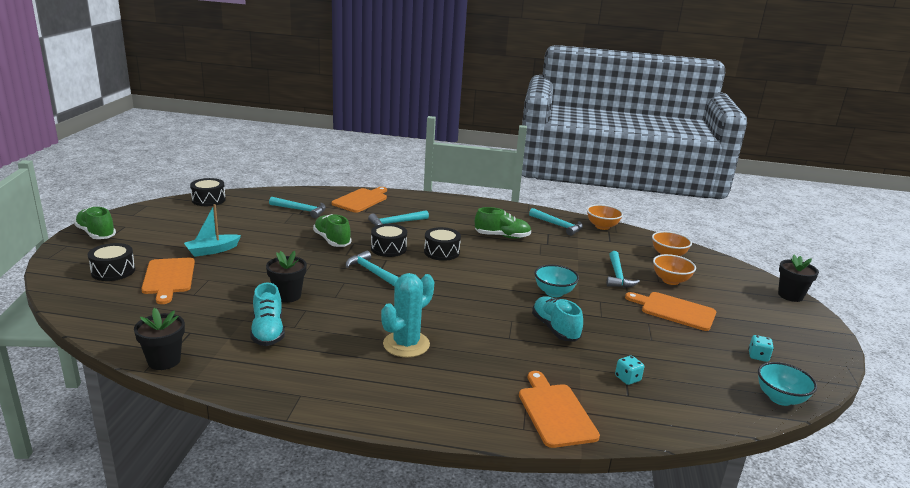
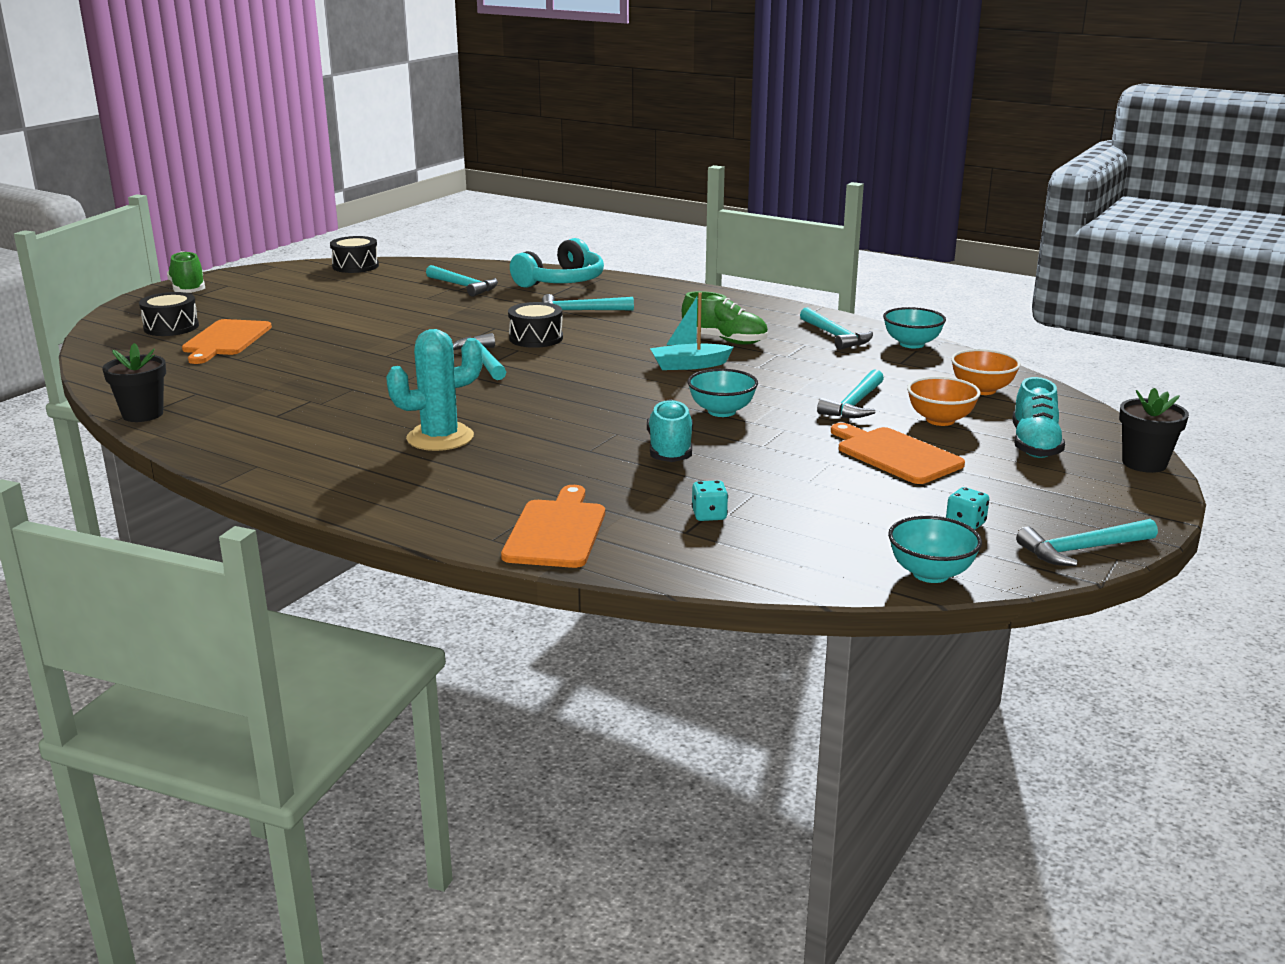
camera: 25 degrees right, 0 degrees up
(212, 250) = (304, 318): turquoise boat -> turquoise boat (689, 365)
(268, 331) = (284, 403): turquoise shoe -> turquoise shoe (1034, 445)
(287, 296) = (346, 372): black flower pot -> none
(332, 240) = (468, 322): green shoe -> none
(361, 200) = (562, 281): orange cutting board -> turquoise headphones
(441, 252) = (608, 349): black drum -> none
(602, 226) = (911, 344): orange bowl -> turquoise bowl
(826, 363) = (1082, 550): none -> turquoise hammer

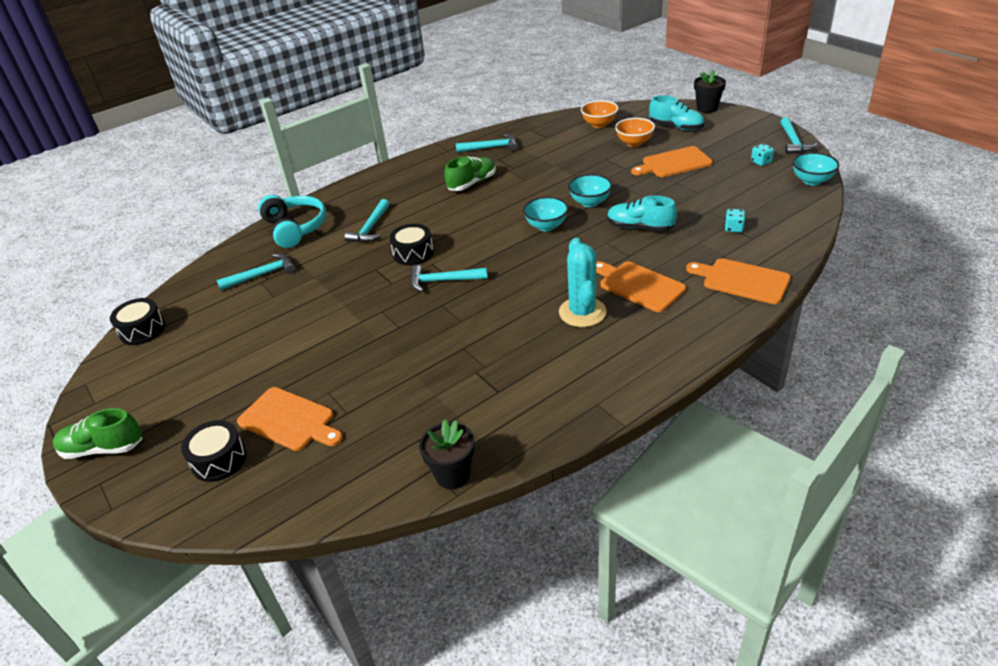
camera: 65 degrees left, 15 degrees up
(515, 463) = (638, 285): none -> orange cutting board
(689, 365) = (507, 202): turquoise boat -> none
(854, 404) = (600, 161): turquoise hammer -> none
(911, 344) = (520, 129): turquoise bowl -> turquoise bowl (546, 226)

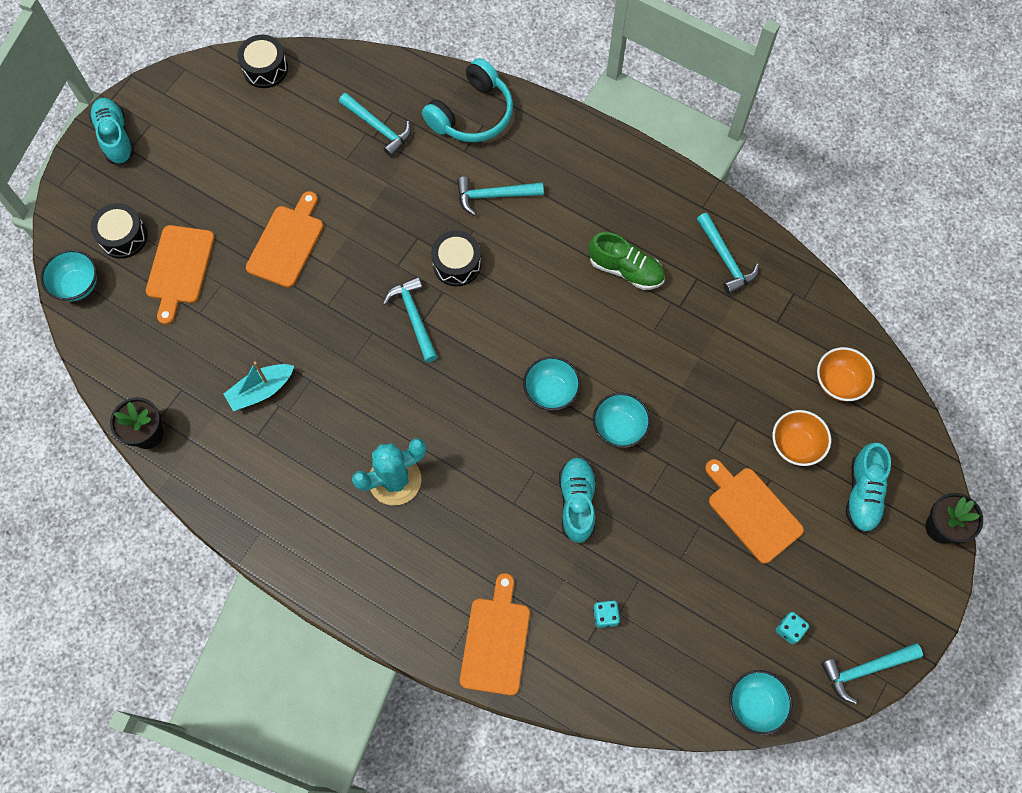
camera: 65 degrees right, 30 degrees up
(103, 448) = (115, 137): green shoe -> turquoise shoe
(242, 510) = (77, 285): none -> turquoise bowl
(454, 381) = (261, 390): none -> turquoise boat
(638, 285) = (458, 527): orange cutting board -> orange cutting board (287, 243)

